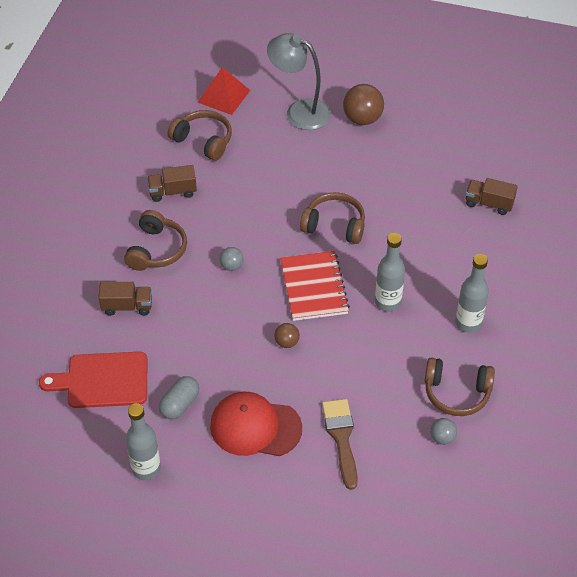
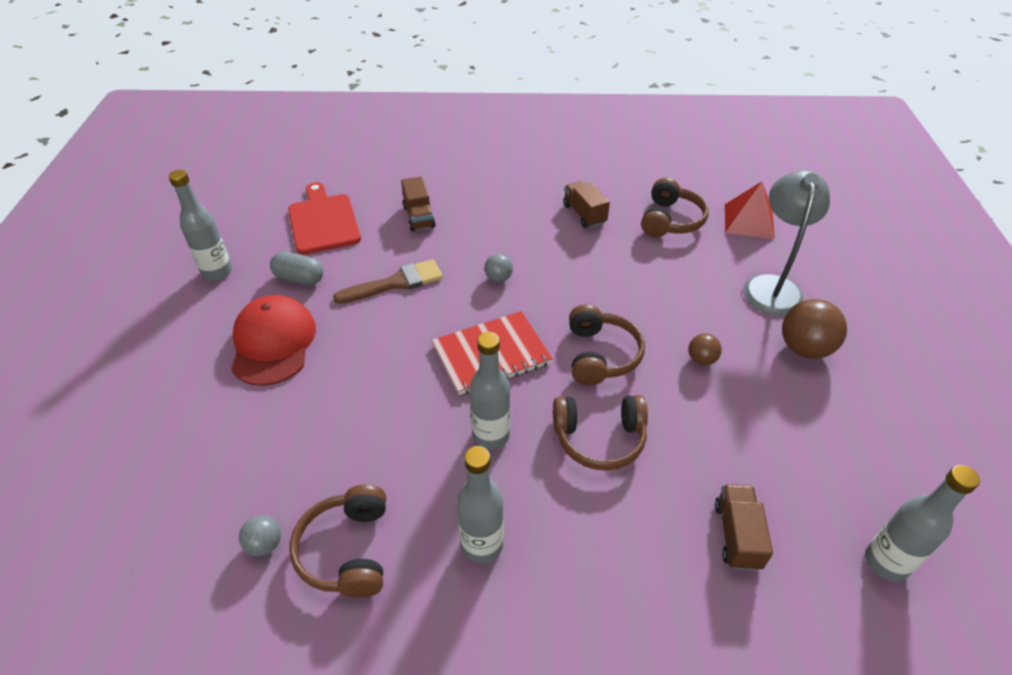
camera: 75 degrees right, 5 degrees down
(156, 250) = (499, 220): brown headphones -> brown headphones (599, 439)
(287, 342) = (399, 346): brown ball -> brown ball (701, 360)
(341, 438) = (261, 426): brown brush -> brown brush (396, 283)
(518, 149) = (885, 562): none -> grey bottle

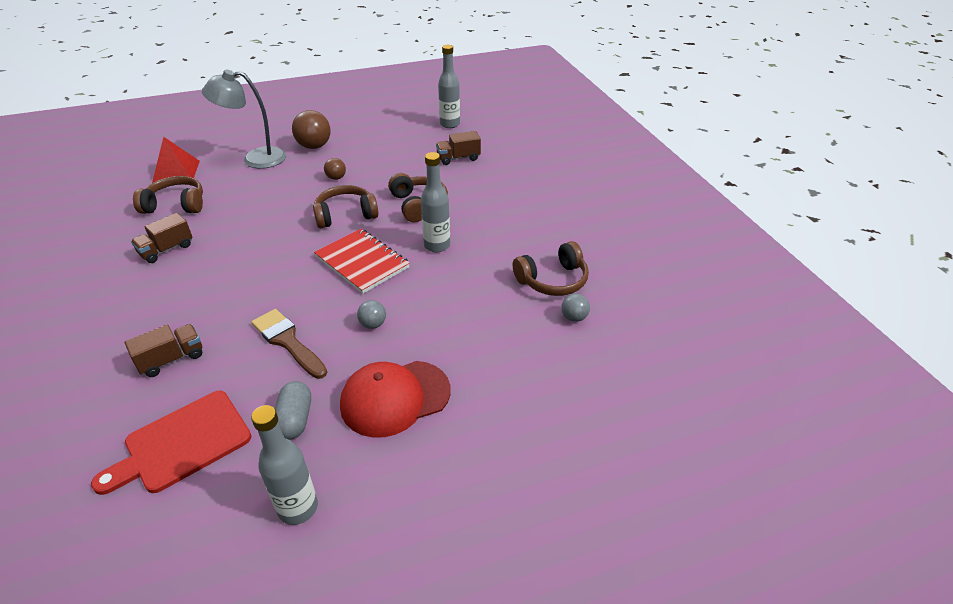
camera: 110 degrees left, 5 degrees down
(482, 545) = (514, 231): grey bottle -> none
(498, 278) = (269, 279): grey ball -> grey ball (373, 324)

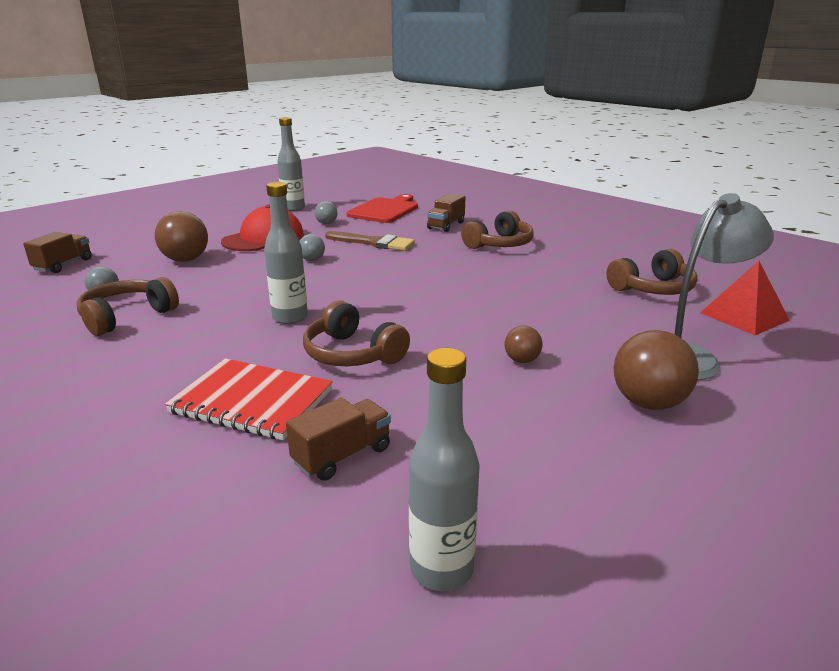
camera: 155 degrees right, 15 degrees down
(166, 249) = (574, 261): brown truck -> brown truck (63, 265)
(295, 419) = (326, 223): grey capsule -> grey ball
(345, 215) = (441, 321): brown headphones -> brown headphones (499, 244)
(362, 262) = (366, 289): red notebook -> red notebook (252, 401)
(497, 367) = (185, 260): none -> brown ball

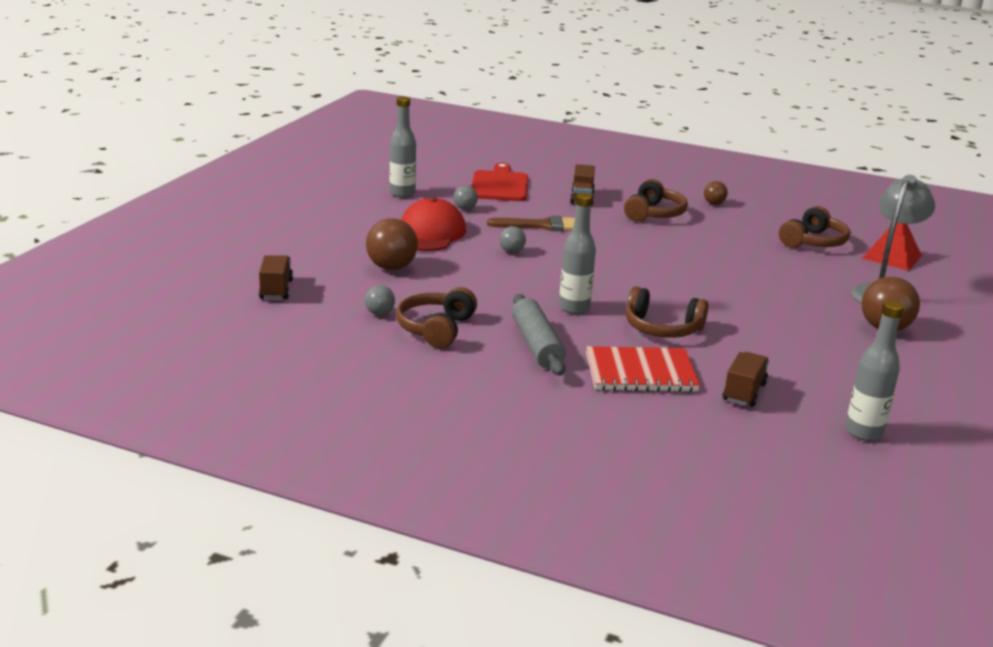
camera: 25 degrees left, 0 degrees up
(192, 349) = (536, 345): none -> grey rolling pin
(522, 360) = (782, 313): brown ball -> brown ball (714, 203)

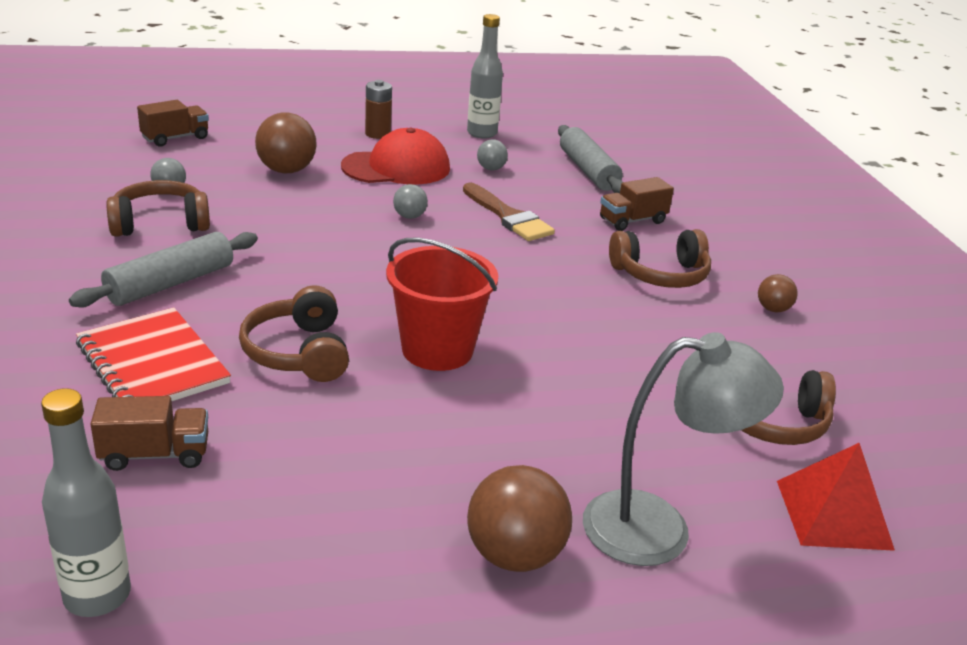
camera: 55 degrees right, 5 degrees up
(361, 223) = (377, 134): none -> brown battery
(499, 185) = (588, 171): red cutting board -> grey rolling pin
(574, 308) = (296, 284): grey bottle -> none
(689, 292) = (437, 350): none -> red bucket

